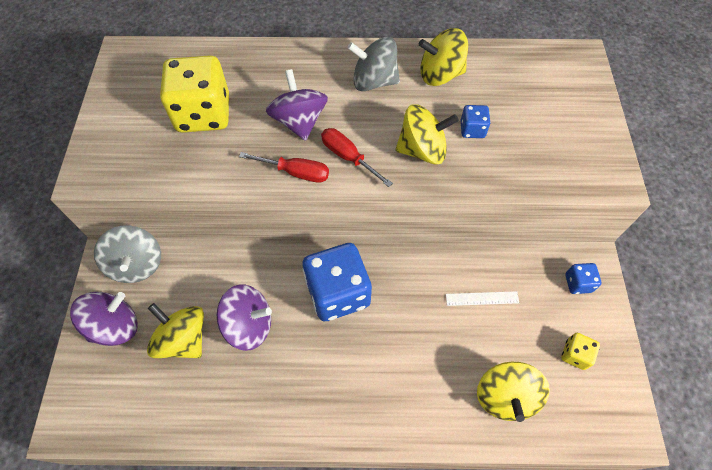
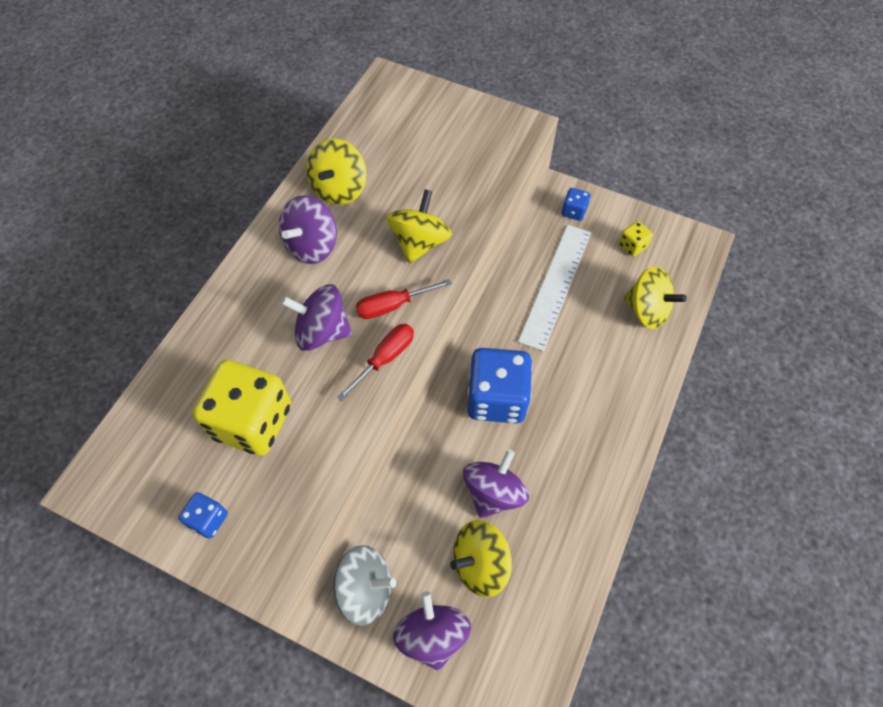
camera: 65 degrees left, 0 degrees up
(374, 81) = (312, 246): grey spinning top -> purple spinning top
(472, 130) = (419, 195): blue dice -> blue dice (208, 519)
(482, 298) = (556, 285): white ruler -> white ruler, size x2.18

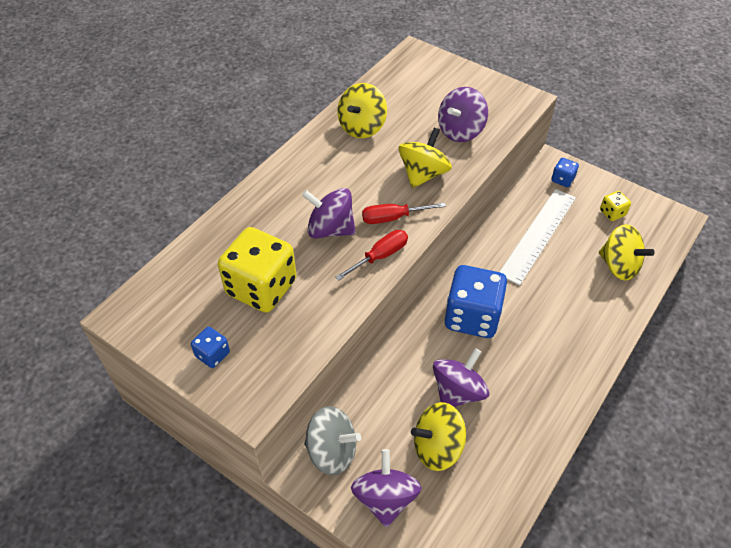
camera: 10 degrees right, 10 degrees down
(312, 246) = (332, 165): purple spinning top -> purple spinning top (460, 131)

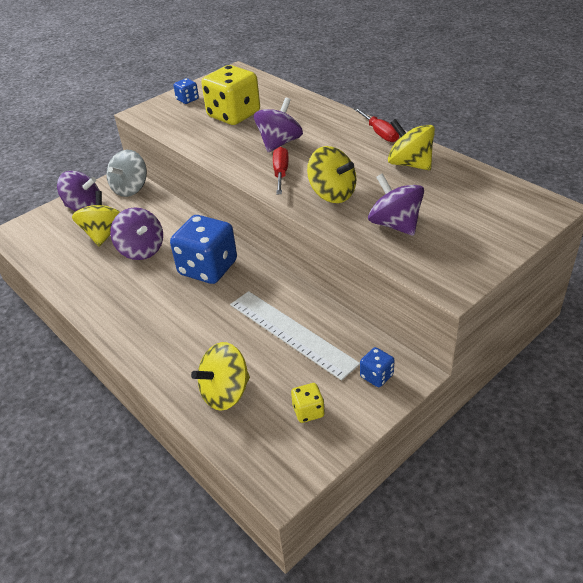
camera: 105 degrees right, 10 degrees down
(380, 256) = (240, 164): red screwdriver -> red screwdriver (379, 133)

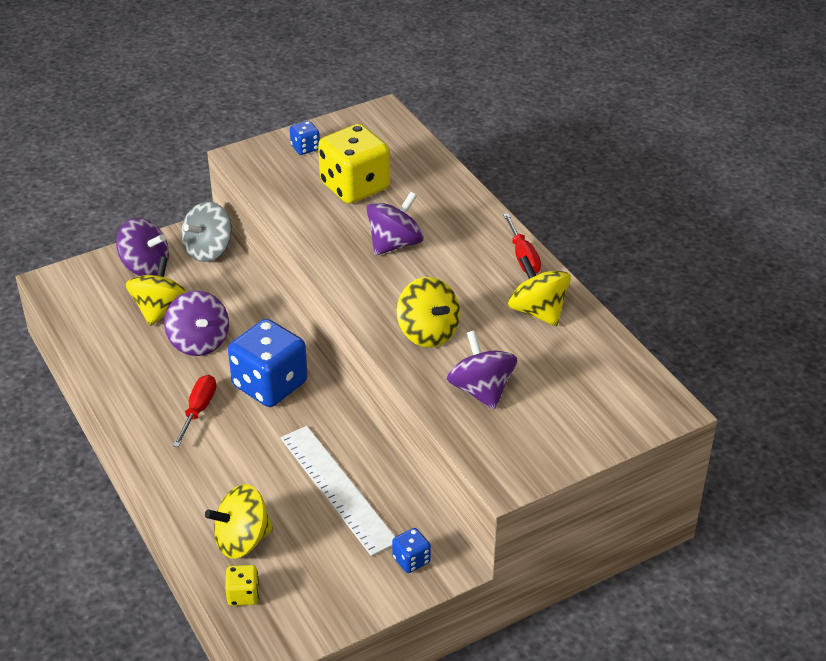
camera: 10 degrees right, 0 degrees up
(281, 173) = (379, 289): red screwdriver -> red screwdriver (198, 410)
(308, 411) = (322, 581): yellow dice -> yellow dice (243, 595)

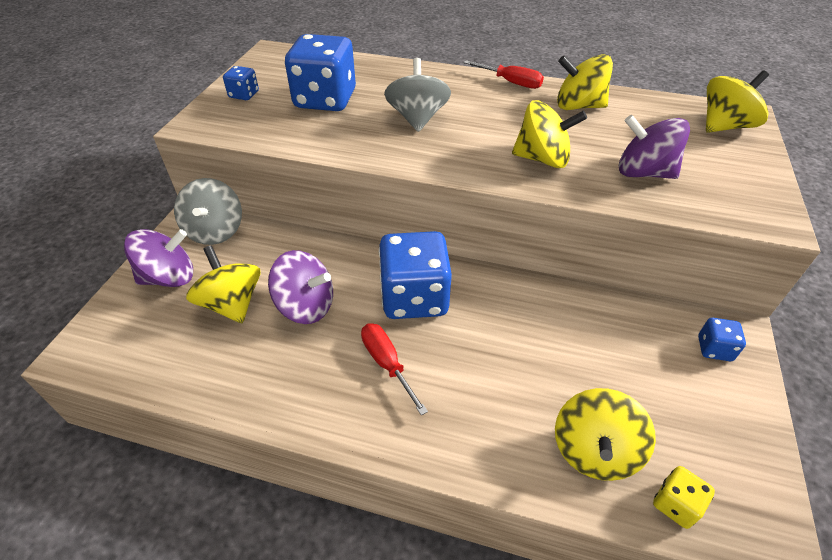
camera: 45 degrees left, 5 degrees up
(337, 489) = (585, 338): white ruler -> none
(354, 186) = (325, 100): yellow dice -> blue dice
(395, 244) = (417, 118): purple spinning top -> grey spinning top
(625, 404) = (724, 126): none -> yellow spinning top

